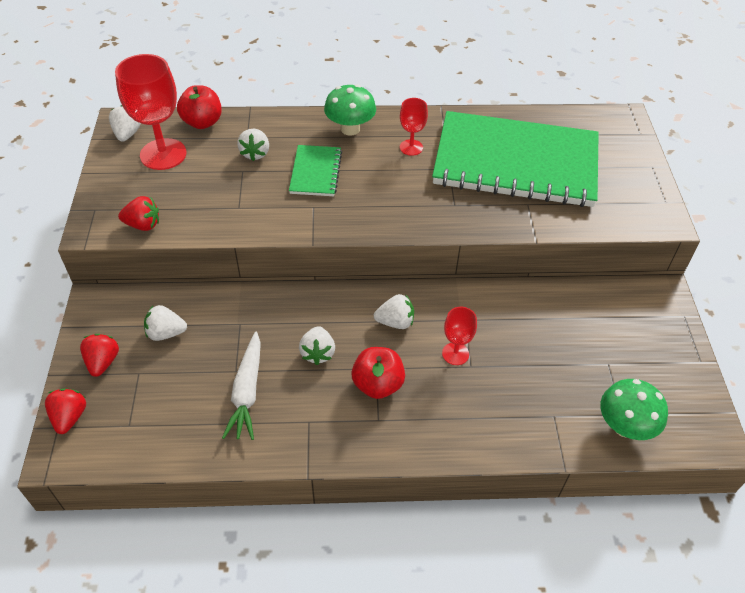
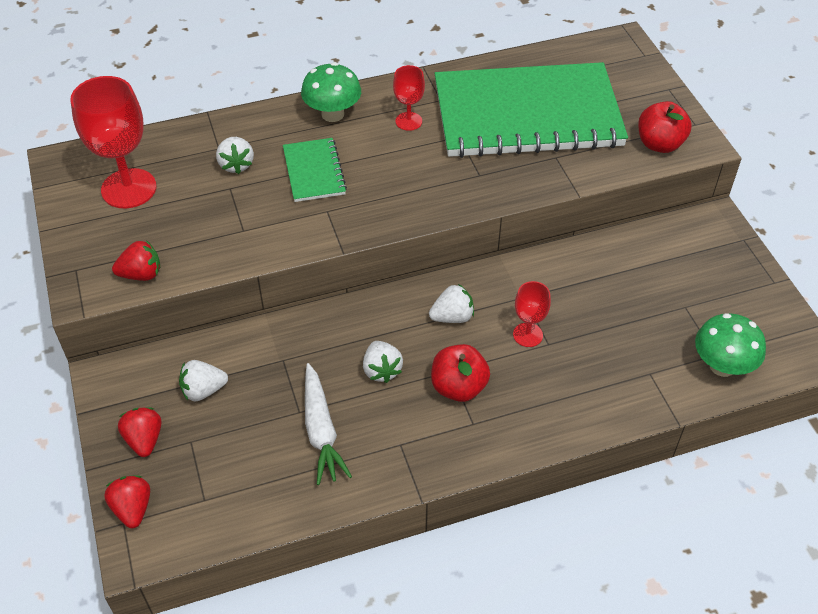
camera: 15 degrees left, 0 degrees up
(127, 134) = (75, 174): white strawberry -> none
(202, 122) = (159, 141): red apple -> red apple (659, 144)

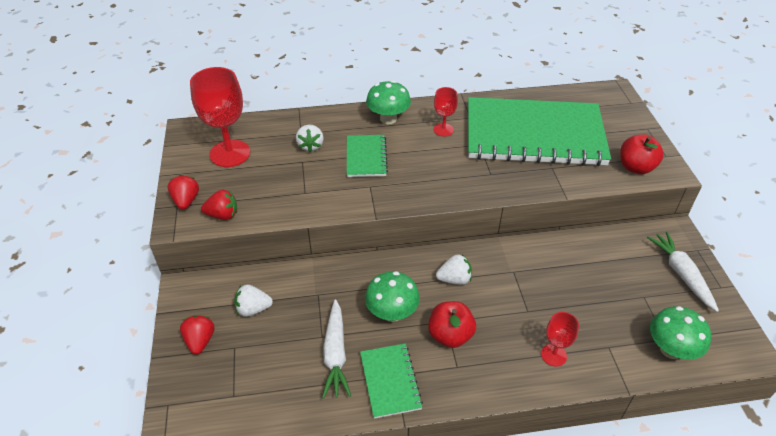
camera: 10 degrees right, 5 degrees down
(133, 508) = (177, 394): red strawberry -> red strawberry (186, 201)
(381, 370) = (392, 313): white strawberry -> green mushroom
(395, 453) = (390, 381): none -> green notebook
(528, 335) = (512, 301): red goblet -> red goblet (553, 355)
(727, 272) = (681, 274): none -> white carrot

